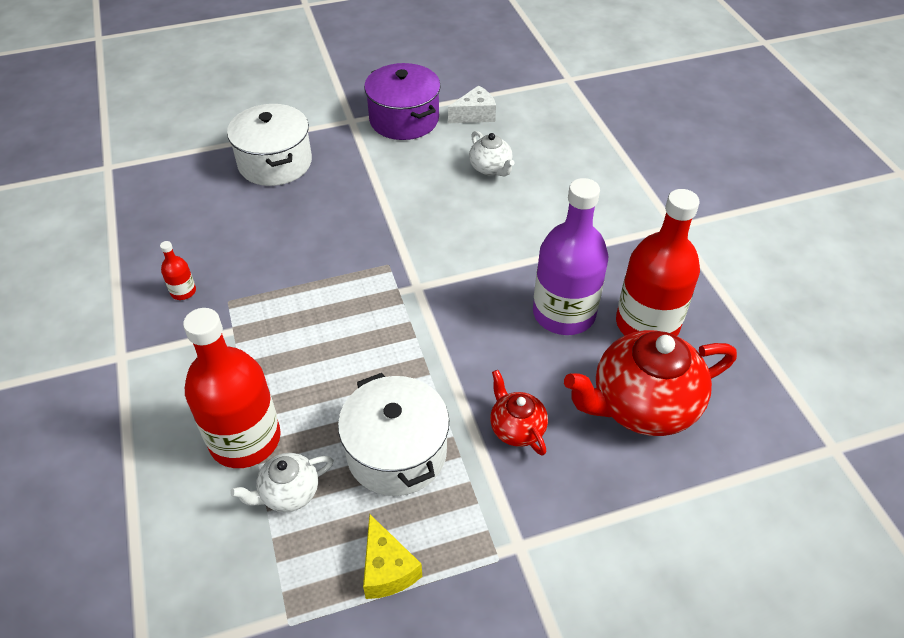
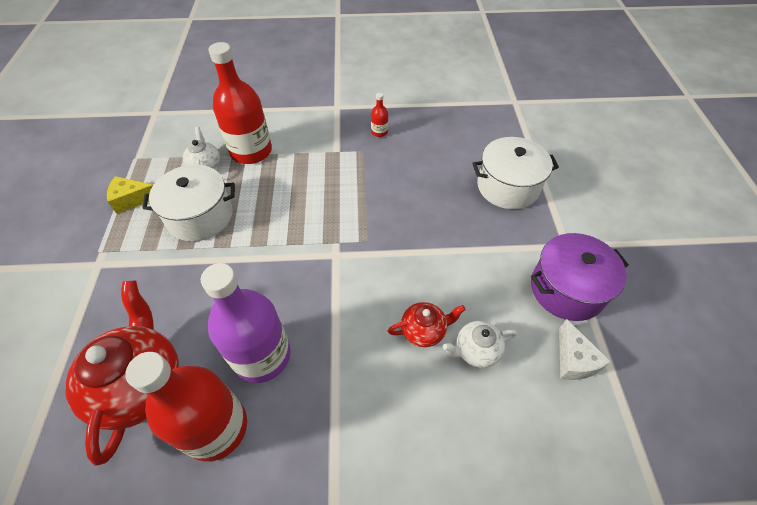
camera: 105 degrees right, 5 degrees up
(516, 428) = (176, 286): red teapot -> red teapot (424, 330)

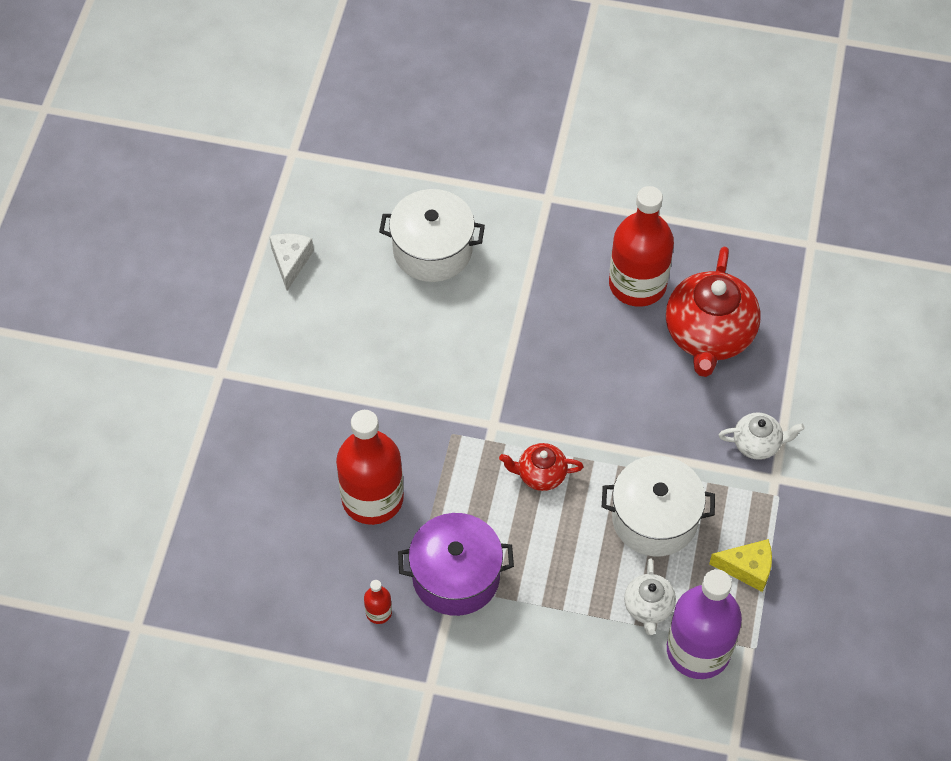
camera: 165 degrees left, 5 degrees up
(251, 151) = (580, 619): red bottle -> red bottle (372, 498)
(262, 356) = (591, 334): purple bottle -> purple bottle (698, 650)
(424, 330) = (423, 320): red teapot -> red teapot (540, 474)
(476, 350) = (380, 291): white teapot -> white teapot (757, 444)
(507, 187) = (241, 468): white pot -> white pot (432, 250)
(567, 289) = (253, 325): purple pot -> purple pot (456, 576)

